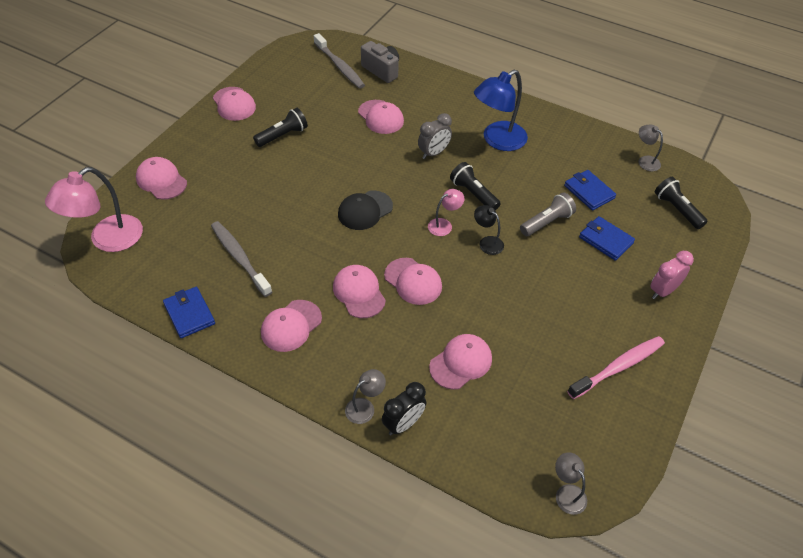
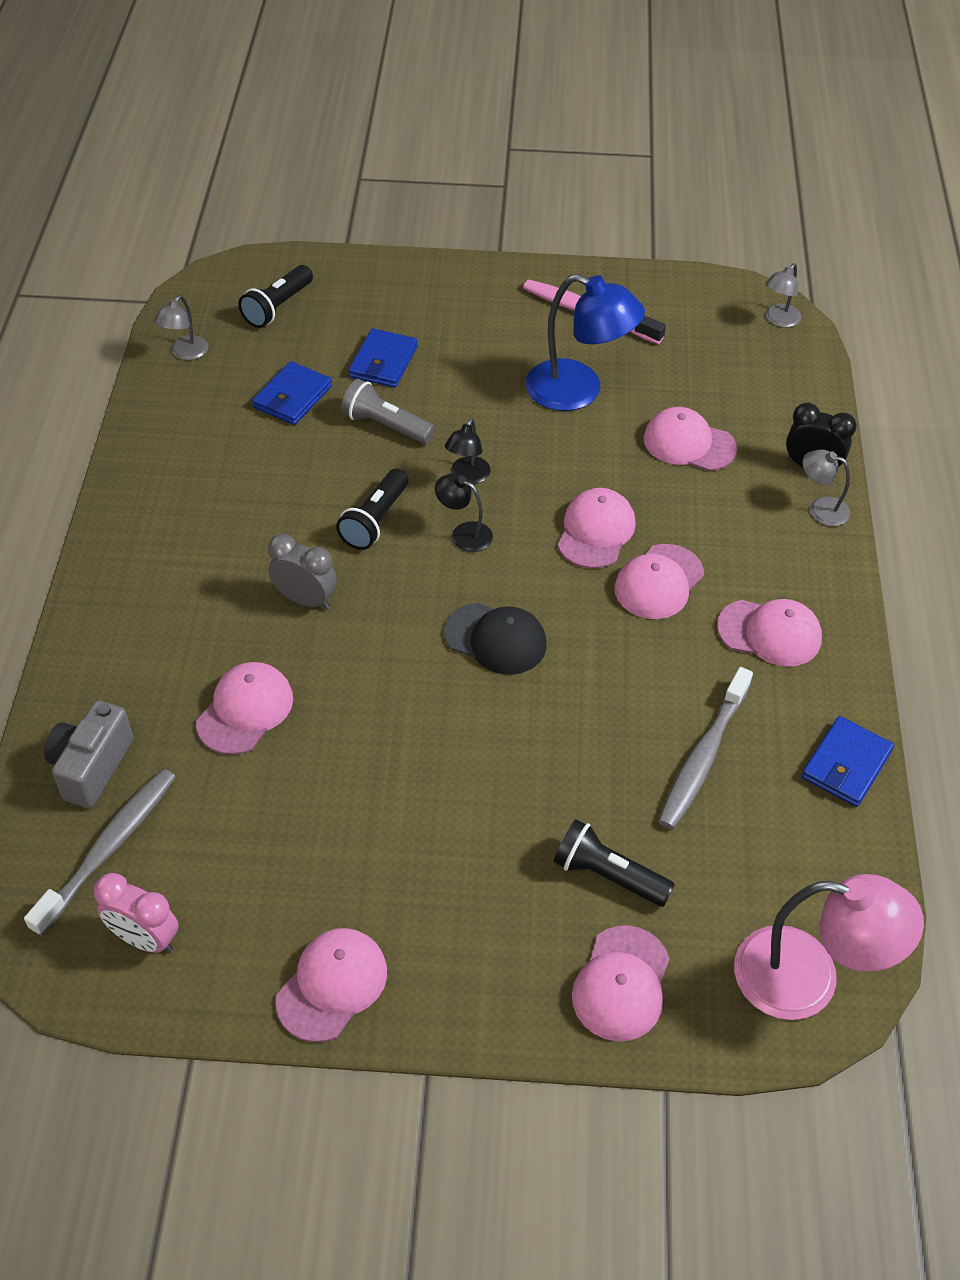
camera: 115 degrees left, 0 degrees up
(283, 135) = (382, 843): black flashlight -> black flashlight (608, 875)
(444, 225) = (464, 533): pink lamp -> black lamp
(497, 140) = (226, 528): blue lamp -> blue lamp (578, 391)
(663, 291) = (441, 297): pink clock -> pink clock (145, 938)

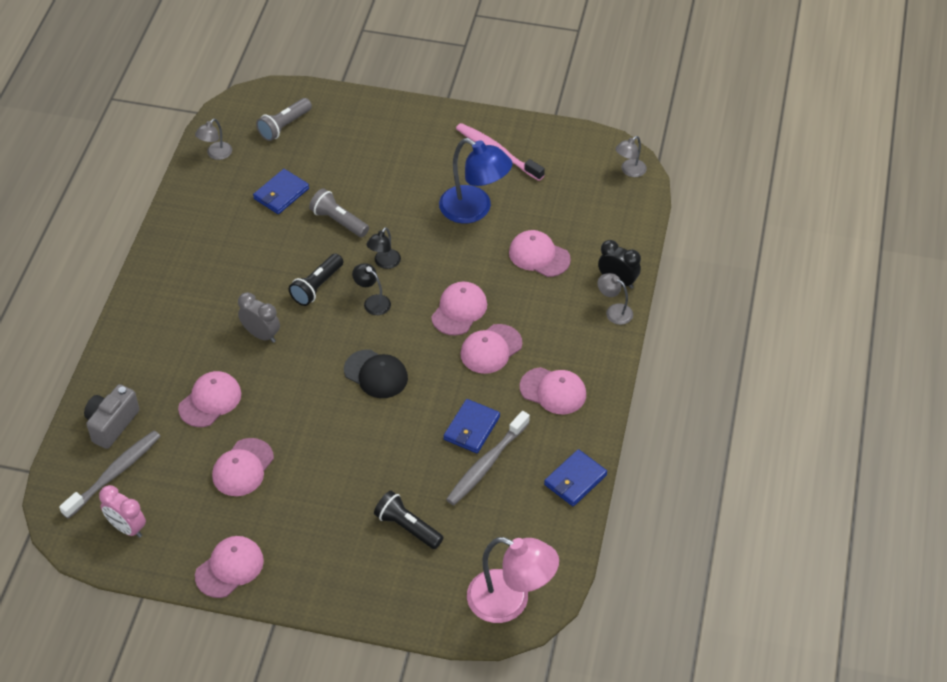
camera: 10 degrees right, 0 degrees up
(277, 307) = (284, 126): black flashlight -> grey flashlight
(383, 362) = (347, 174): blue wallet -> blue wallet (472, 428)
(621, 983) = (398, 589): pink cap -> pink cap (243, 467)

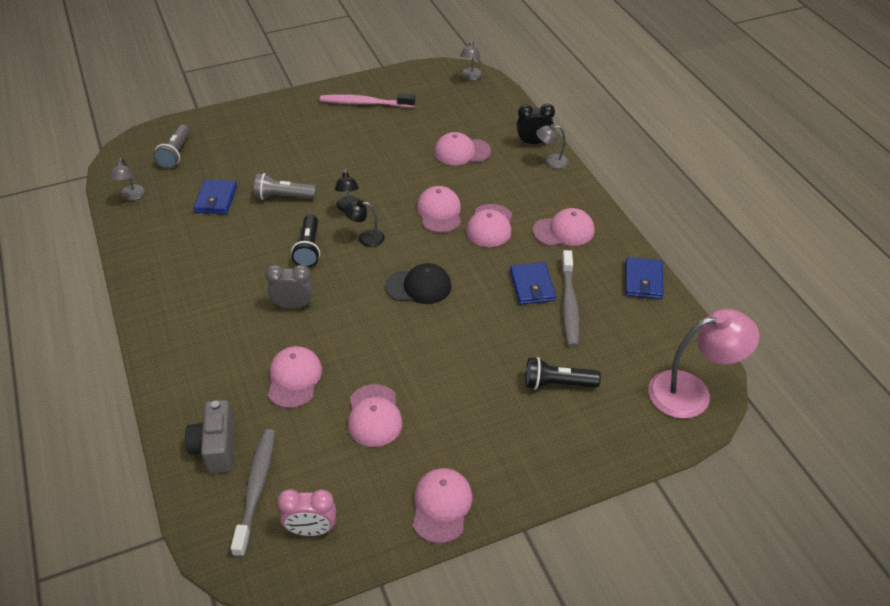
camera: 35 degrees left, 5 degrees down
(474, 210) = (384, 144): blue lamp -> none

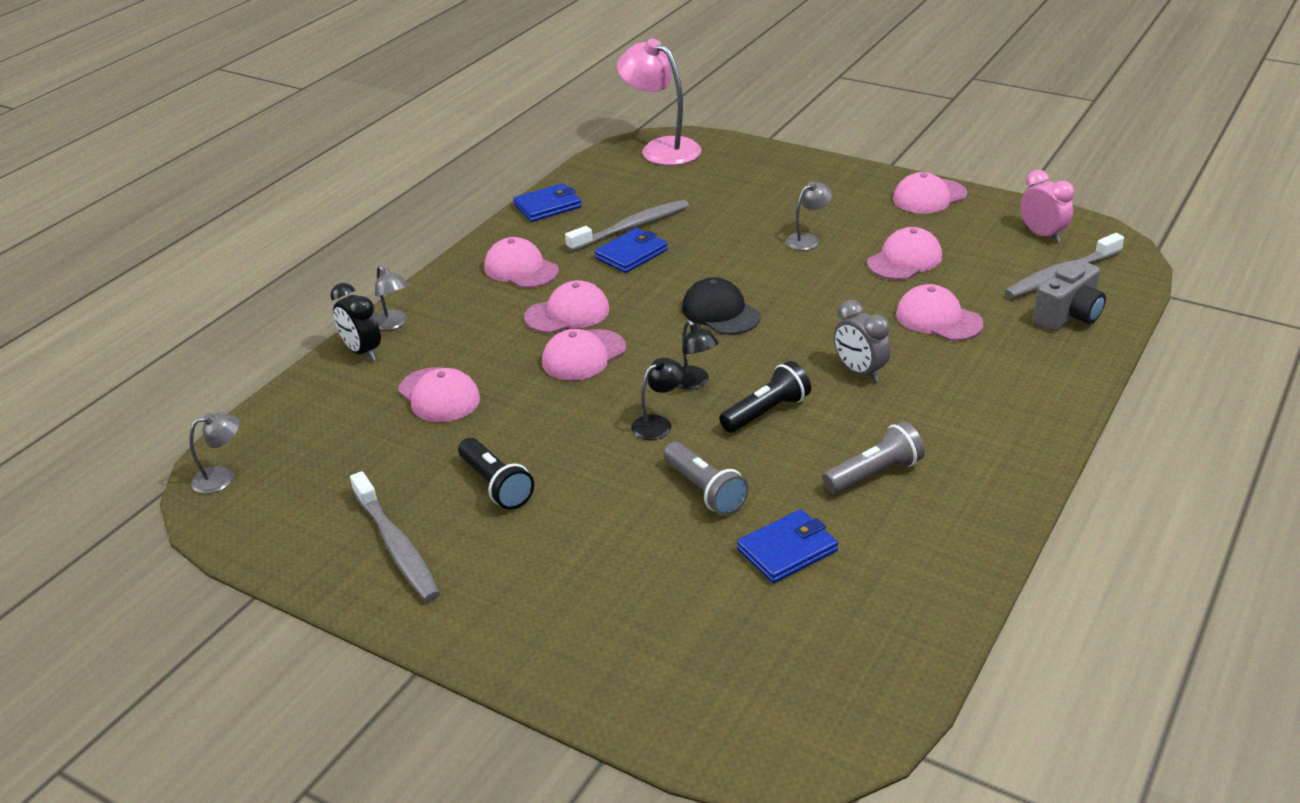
camera: 125 degrees left, 10 degrees down
(131, 196) = (895, 646): grey lamp -> grey lamp (807, 239)
(176, 154) = (750, 676): grey flashlight -> grey flashlight (874, 474)
(294, 378) = (938, 319): pink cap -> pink cap turned 75 degrees clockwise
(365, 103) = (396, 546): pink toothbrush -> grey toothbrush
(557, 383) = (736, 199): black flashlight -> black flashlight (496, 485)

